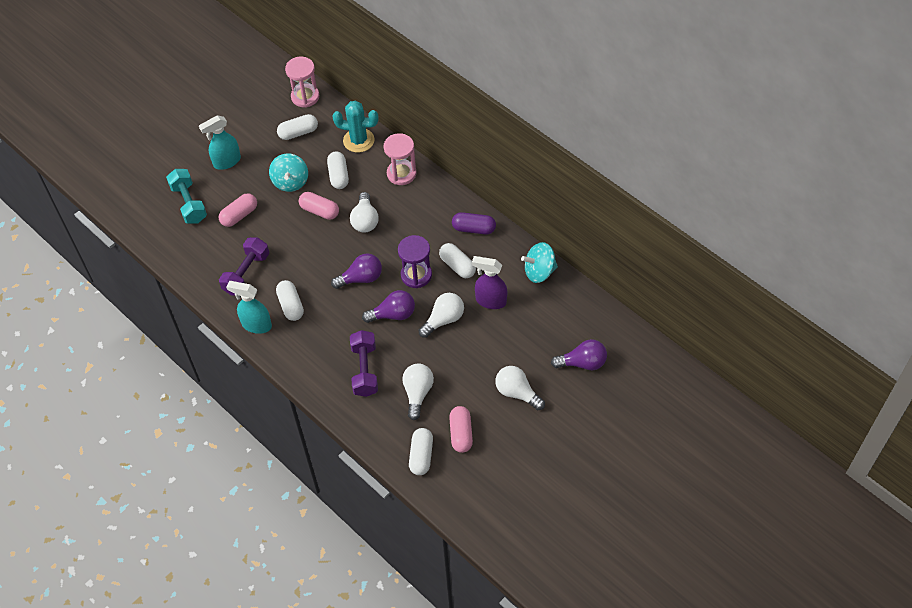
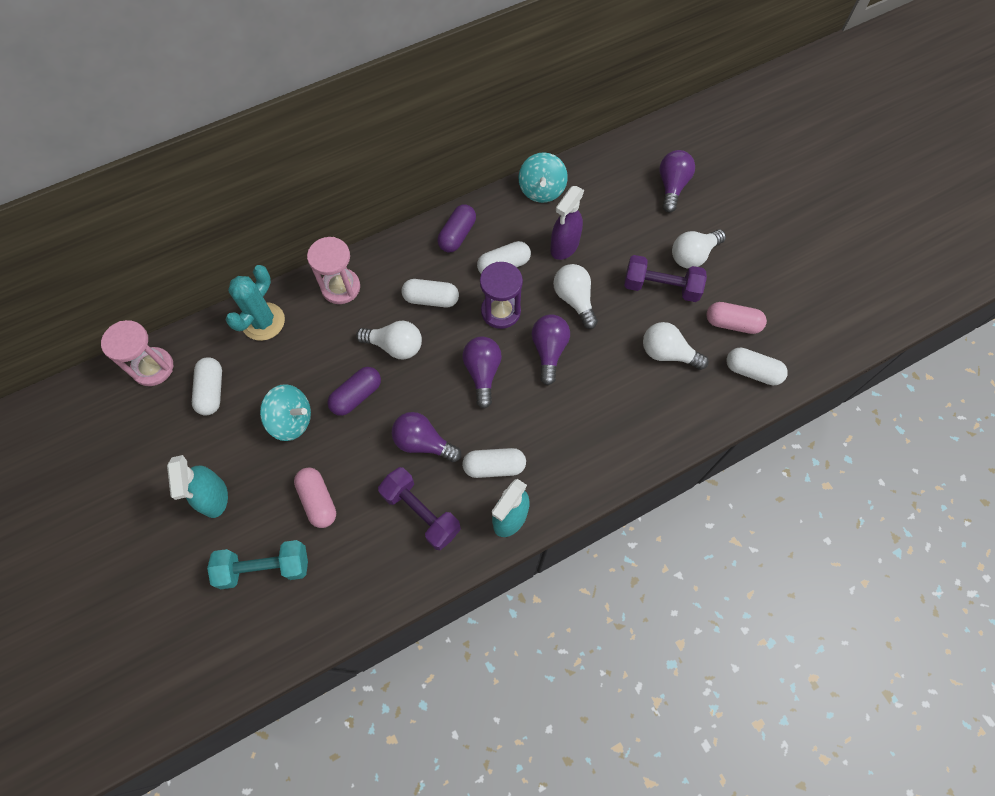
camera: 75 degrees left, 10 degrees up
(296, 259) = (423, 443): none -> purple light bulb
(319, 211) = (356, 396): pink capsule -> purple capsule
(338, 176) = (309, 359): white capsule -> white capsule (431, 299)
(365, 370) = (619, 402): purple dumbbell -> purple dumbbell (661, 287)

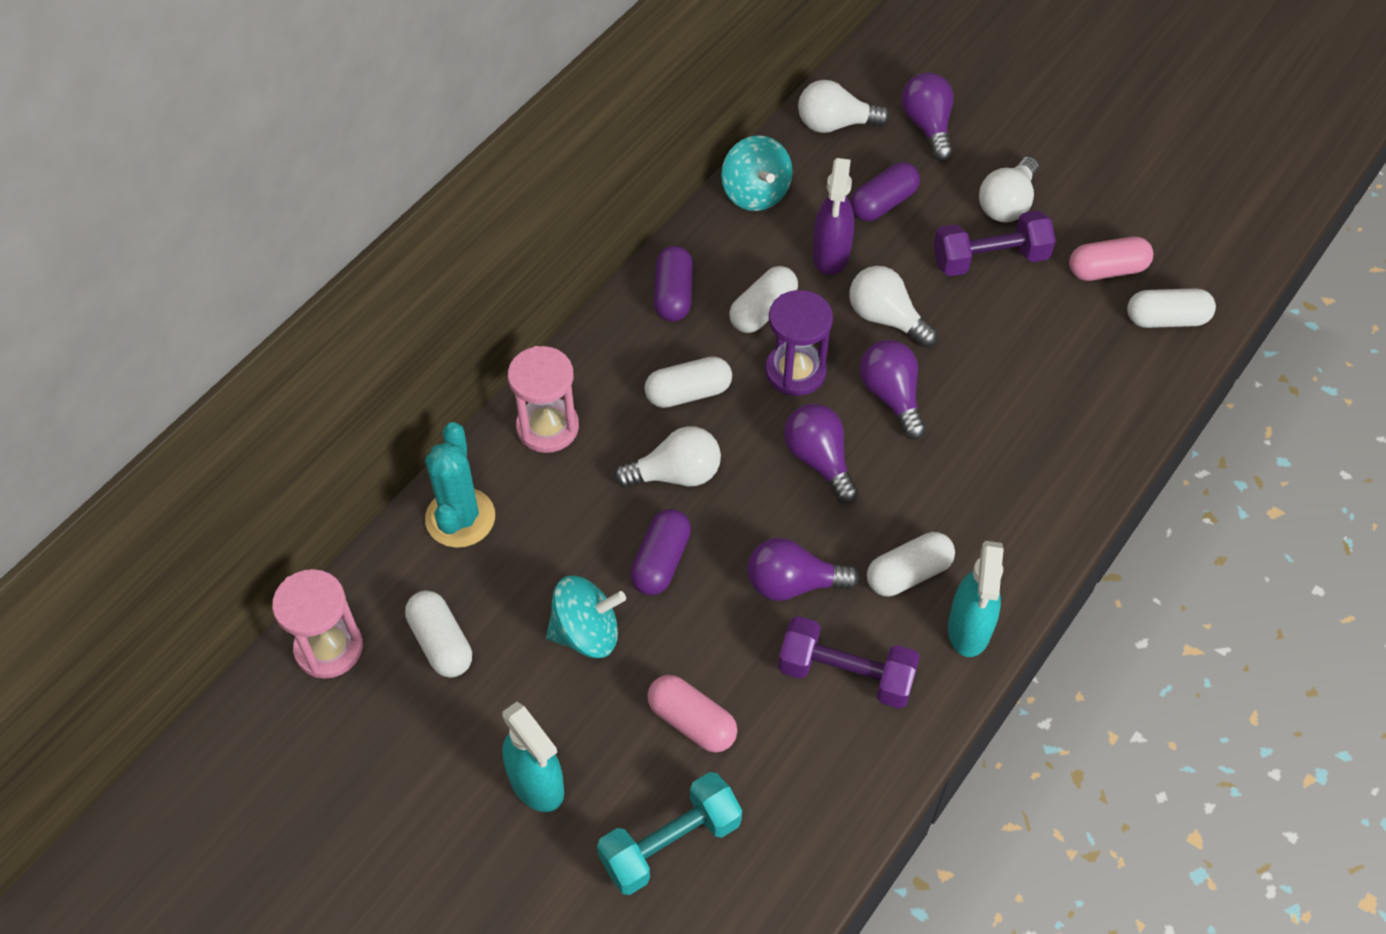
camera: 25 degrees left, 10 degrees down
(615, 226) = (883, 203): none -> purple capsule
(667, 353) = (1048, 339): white light bulb -> white light bulb (835, 124)

